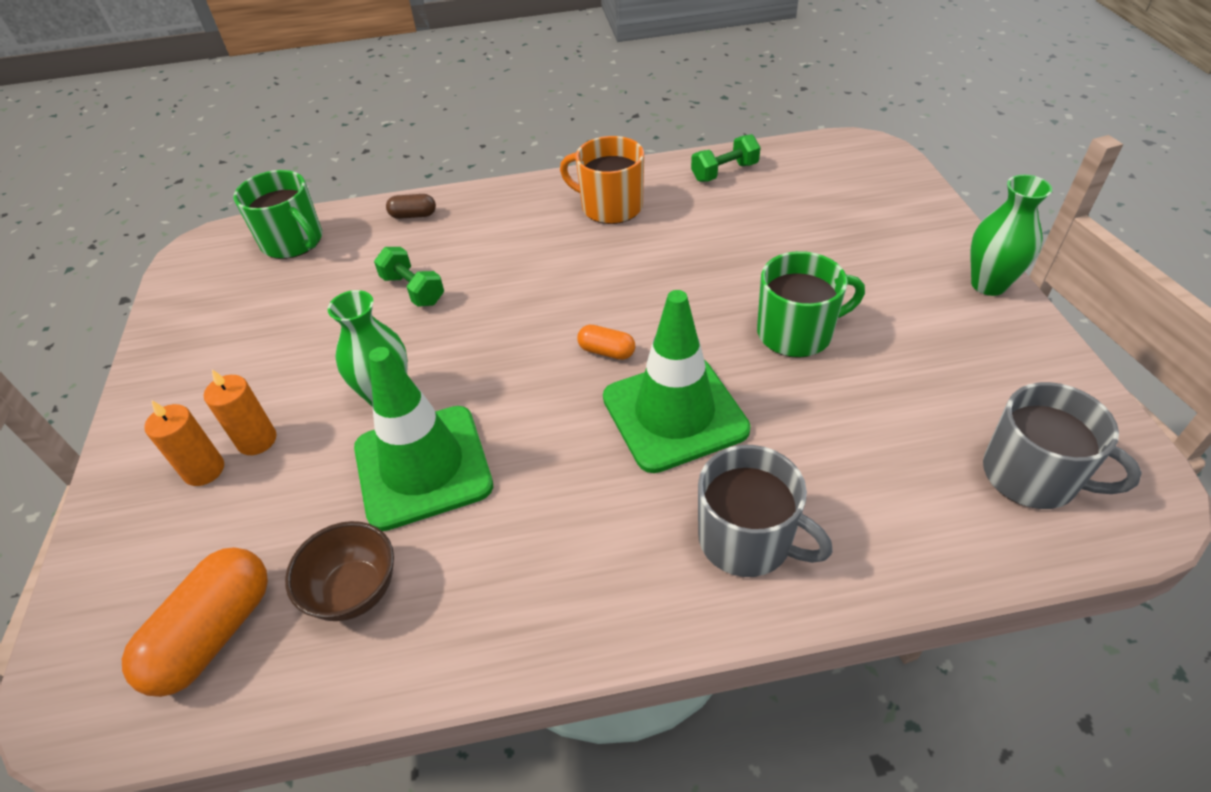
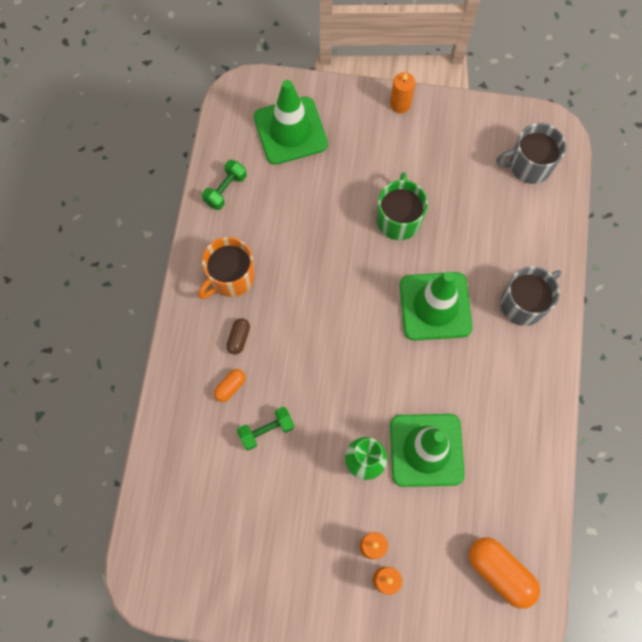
camera: 75 degrees left, 25 degrees up
(293, 242) = (169, 511): green mug -> none
(354, 591) = (496, 497): brown bowl -> none
(413, 215) = (176, 416): brown capsule -> brown capsule (239, 338)
(606, 351) = (374, 326): orange capsule -> orange capsule (230, 387)
(724, 172) = (225, 190): green dumbbell -> green dumbbell turned 45 degrees clockwise
(849, 198) = (290, 131): none -> green traffic cone
(988, 284) = (400, 104): green vase -> orange candle
(1031, 476) = (529, 165): grey mug -> grey mug turned 150 degrees counterclockwise

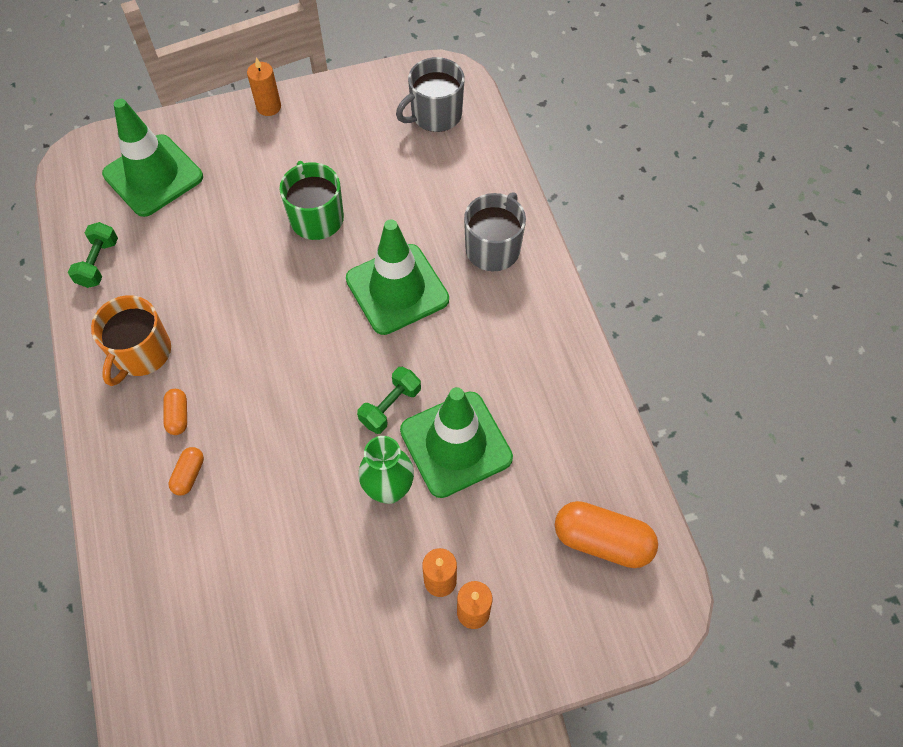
camera: 25 degrees left, 10 degrees down
(239, 338) = (178, 416): brown capsule -> orange capsule
(266, 430) = (254, 505): green dumbbell -> green dumbbell (390, 406)

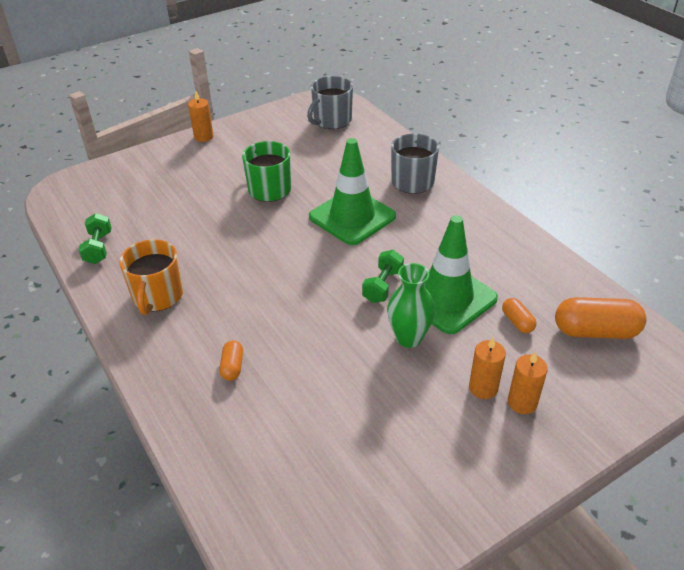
camera: 15 degrees left, 20 degrees down
(153, 176) = (126, 189): green traffic cone -> none
(178, 416) = (206, 330): orange capsule -> orange capsule (517, 322)

